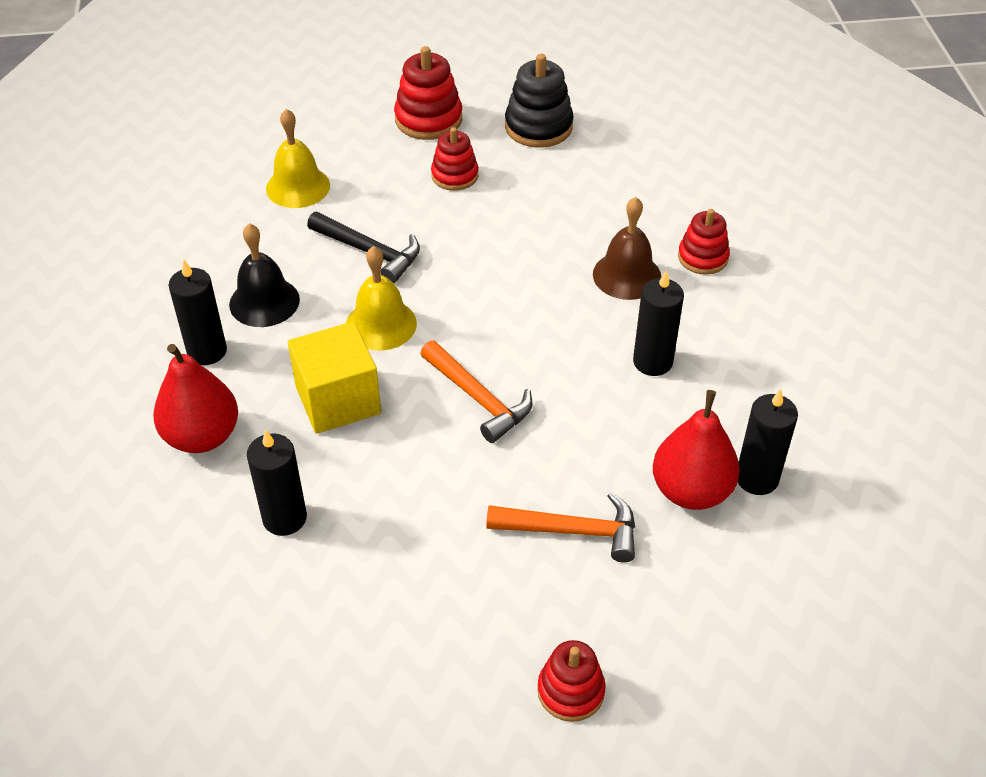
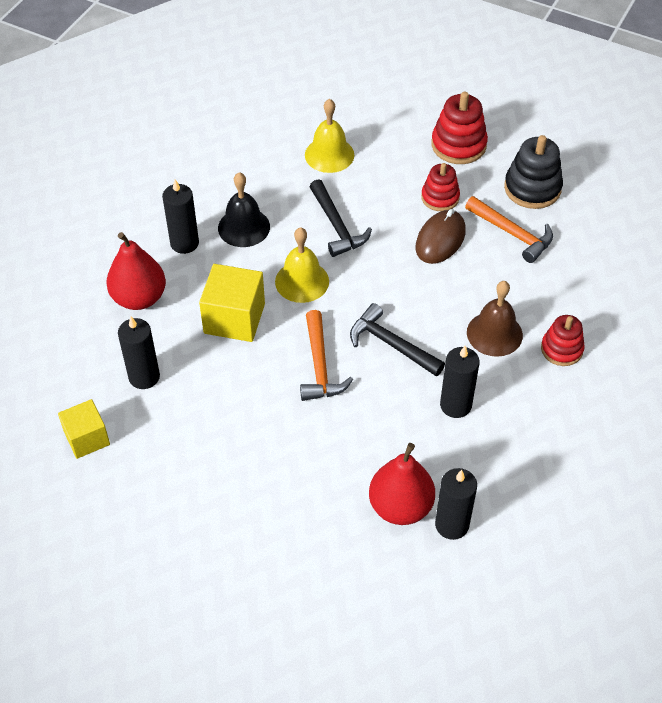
camera: 35 degrees right, 5 degrees up
(273, 626) = (87, 438): none -> yellow cube
(491, 214) = (440, 239): none -> brown mouse
(534, 338) = (391, 344): none -> black hammer
(570, 691) = (216, 582): red stacking toy -> none
(572, 531) = (302, 486): orange hammer -> orange hammer (512, 233)

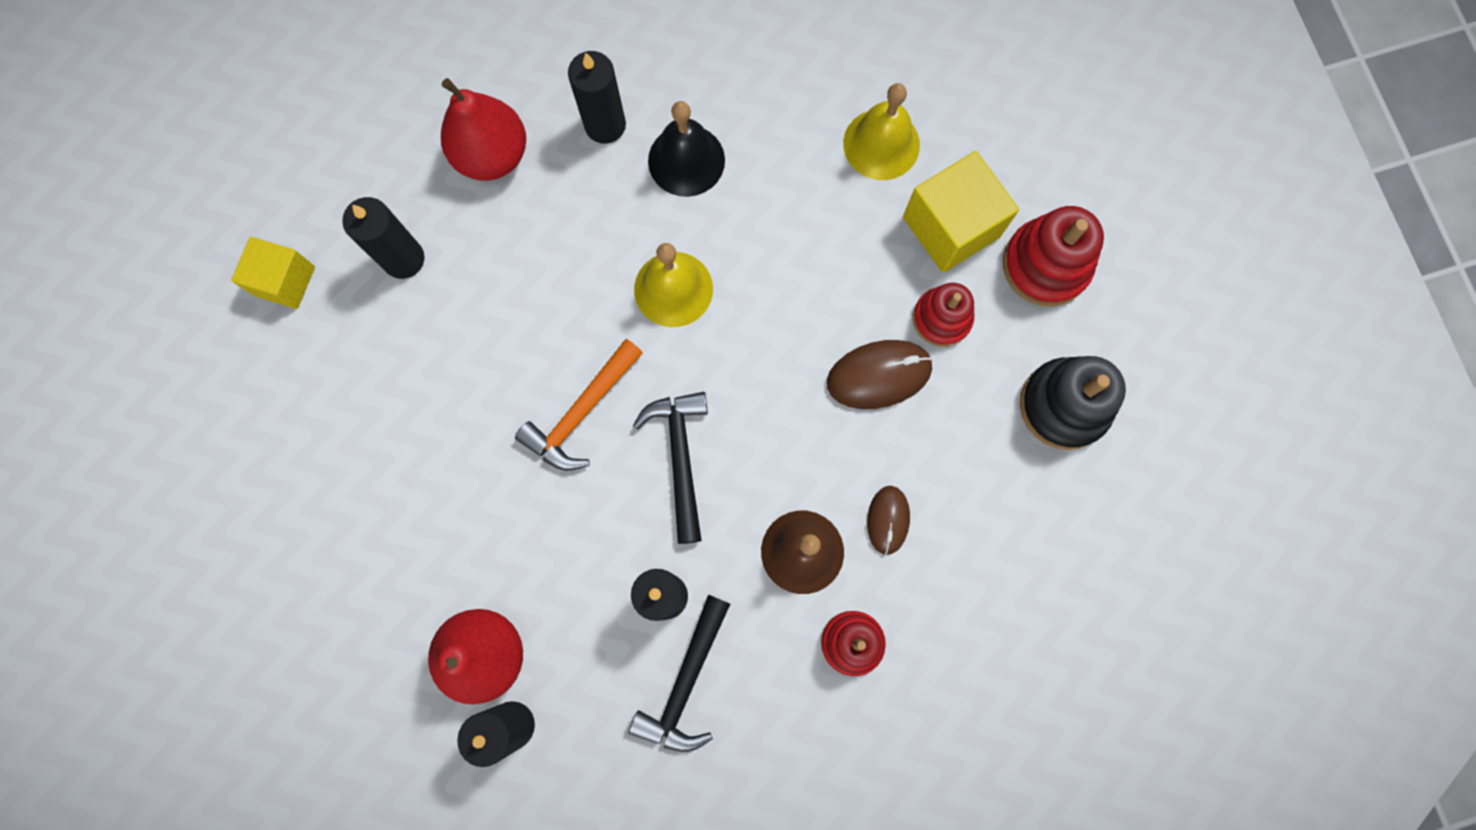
camera: 45 degrees right, 25 degrees up
(234, 318) = (558, 271): yellow cube -> yellow cube (951, 227)
(336, 226) = (786, 250): black hammer -> black hammer (685, 682)
(512, 233) = (969, 444): orange hammer -> none
(515, 290) = (888, 520): none -> brown mouse

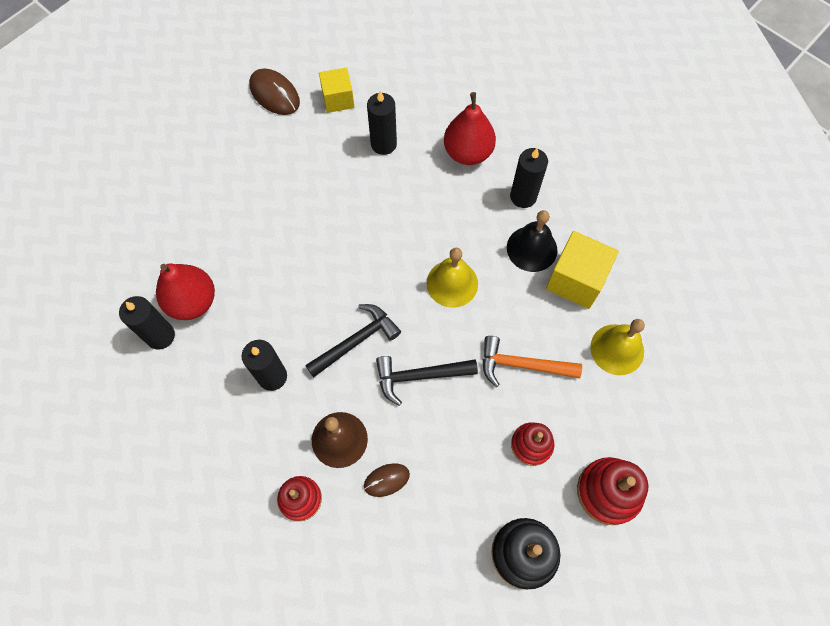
camera: 60 degrees right, 10 degrees down
(581, 412) = (352, 275): orange hammer -> orange hammer (522, 365)
(685, 682) = (229, 415): black hammer -> black hammer (420, 376)
(879, 375) = (472, 426): brown mouse -> brown mouse (274, 94)
(951, 227) = (593, 419): yellow cube -> yellow cube (576, 280)

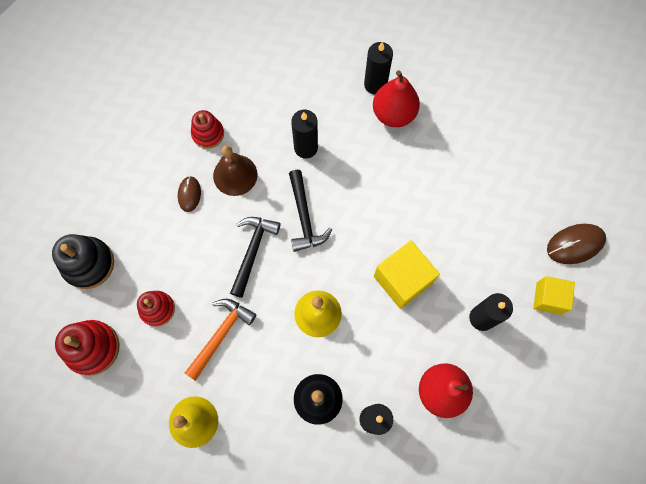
camera: 115 degrees right, 5 degrees up
(576, 280) = (270, 422): yellow cube -> yellow cube (402, 280)

